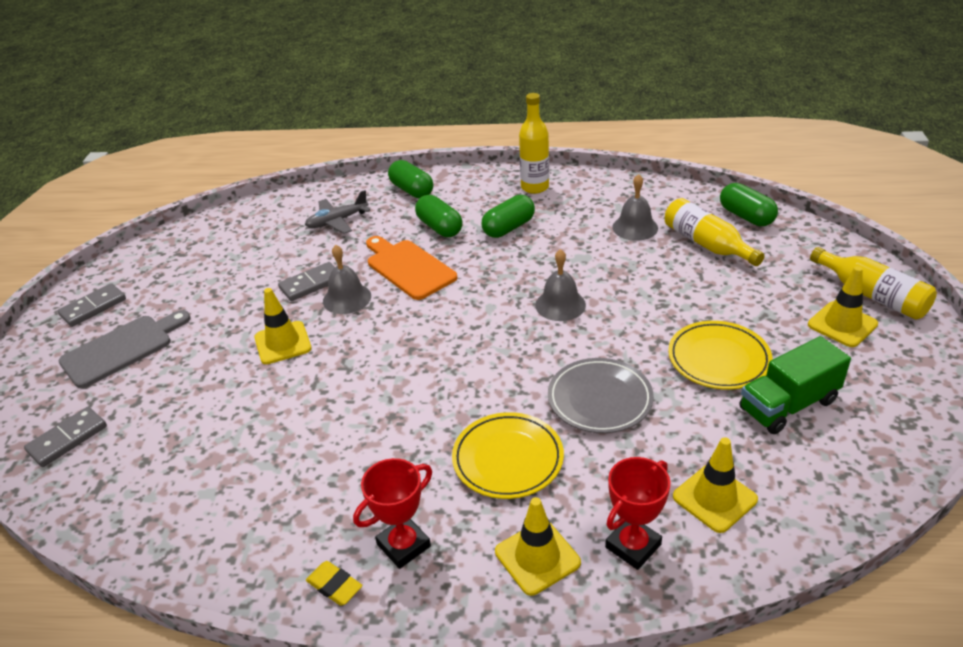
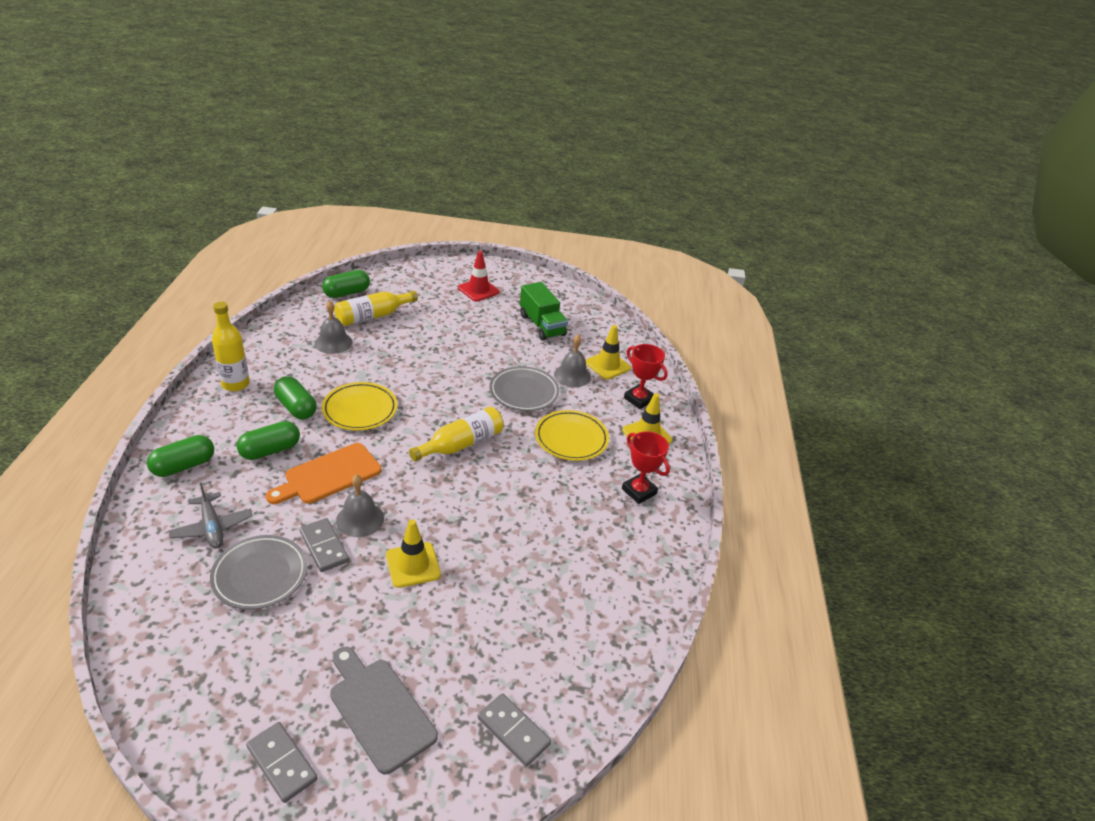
camera: 95 degrees left, 0 degrees up
(280, 257) = (260, 575): none -> grey plate
(334, 586) = (670, 525): yellow eraser -> none
(560, 305) = (418, 394): grey bell -> grey bell (572, 375)
(718, 359) = (497, 339): yellow plate -> yellow plate (360, 409)
(842, 324) = (478, 290): yellow traffic cone -> red traffic cone
(872, 295) = (455, 273): yellow bottle -> yellow bottle (461, 444)

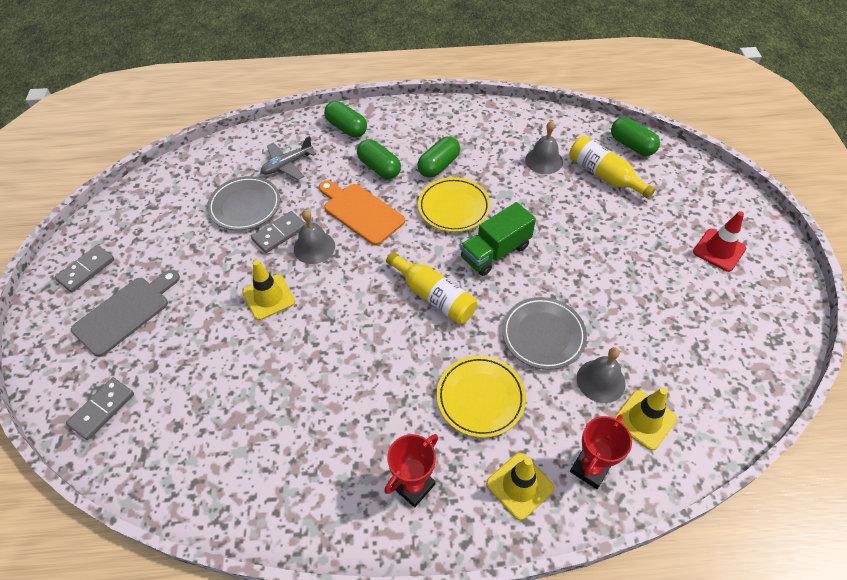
camera: 85 degrees right, 15 degrees up
(235, 384) = (453, 121): yellow bottle -> none
(542, 325) = (688, 329): green truck -> green truck (495, 252)

